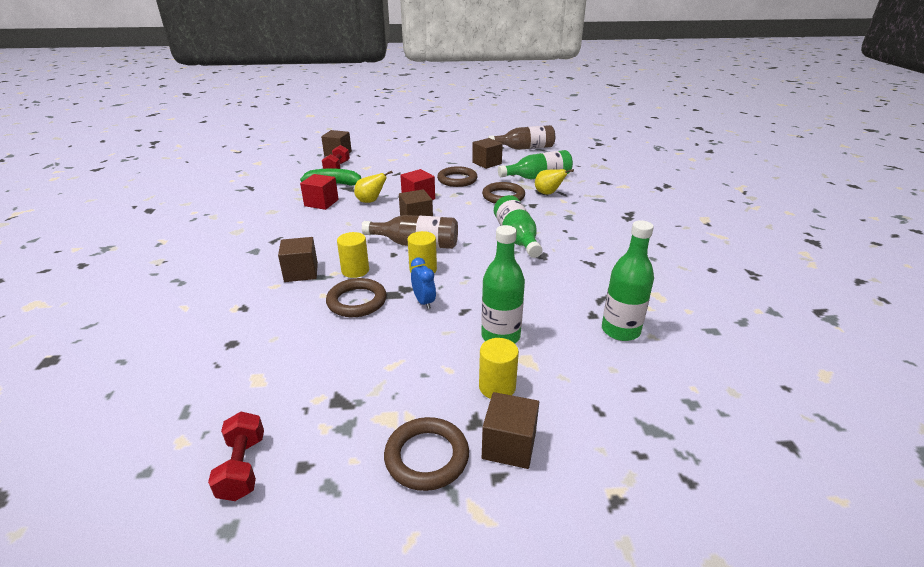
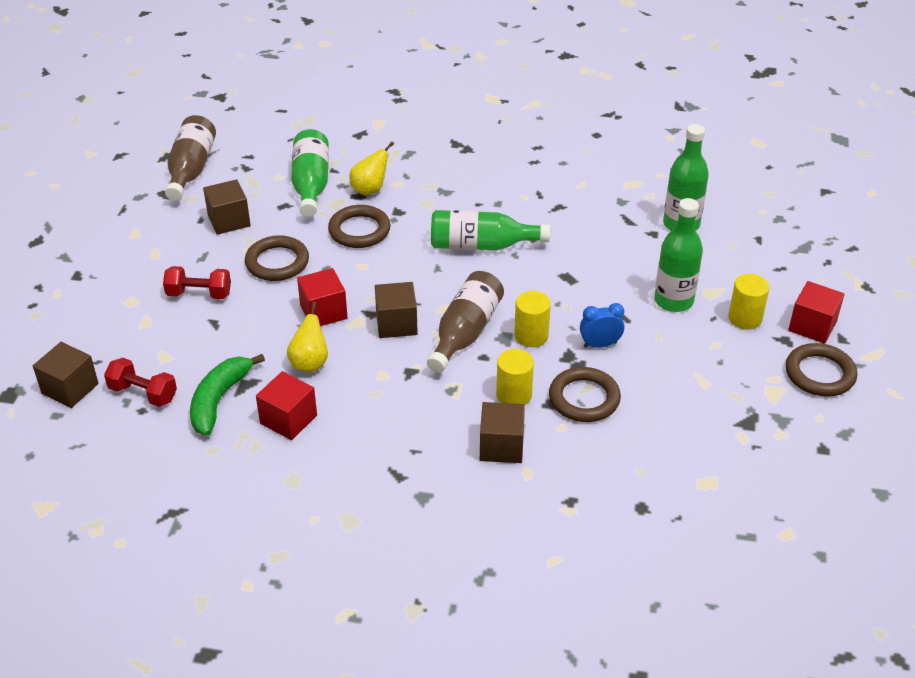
camera: 75 degrees left, 10 degrees up
(242, 467) = (821, 488): red dumbbell -> red dumbbell (199, 294)
(509, 445) = (812, 326): brown cube -> red cube

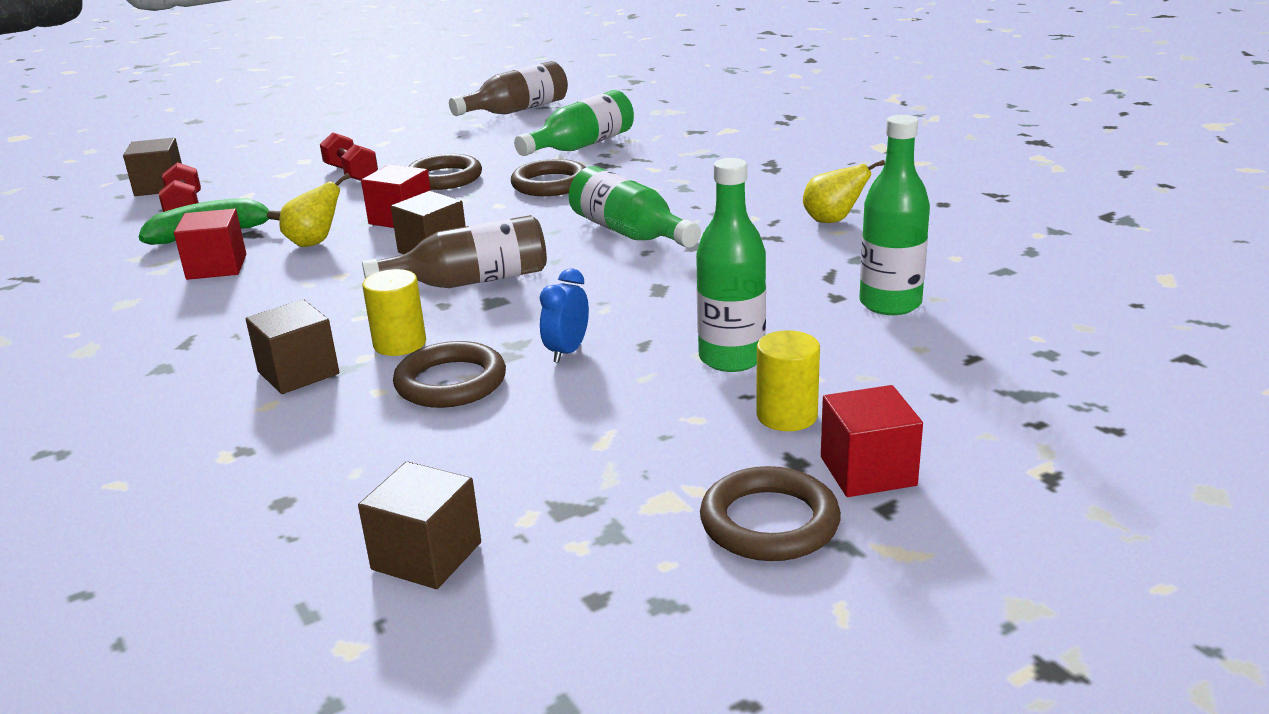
camera: 50 degrees right, 15 degrees down
(229, 220) = (472, 144): brown cube -> brown cube (426, 556)
(370, 190) = (620, 164): yellow pear -> yellow pear (833, 221)
(531, 336) = (519, 312): yellow cylinder -> none
(600, 344) = (567, 351): blue clock -> blue clock turned 105 degrees counterclockwise

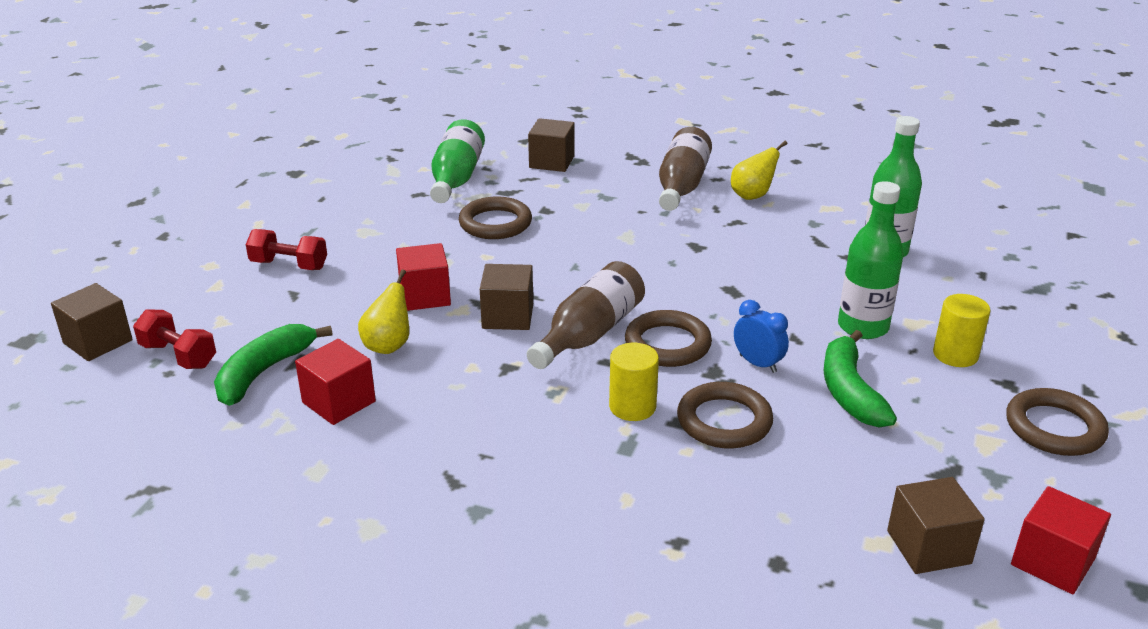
camera: 40 degrees left, 5 degrees up
(298, 373) = (600, 464): brown cube -> brown cube (552, 162)
(444, 178) = (390, 244): brown ring -> brown ring (667, 344)
(517, 110) = (331, 155): brown bottle -> brown bottle (681, 186)
(567, 351) = (758, 364): blue clock -> blue clock turned 150 degrees clockwise
(609, 404) = (849, 391): none -> green banana
(630, 233) = (634, 250): green bottle -> none
(868, 471) = (1047, 372): red cube -> red cube (1052, 562)

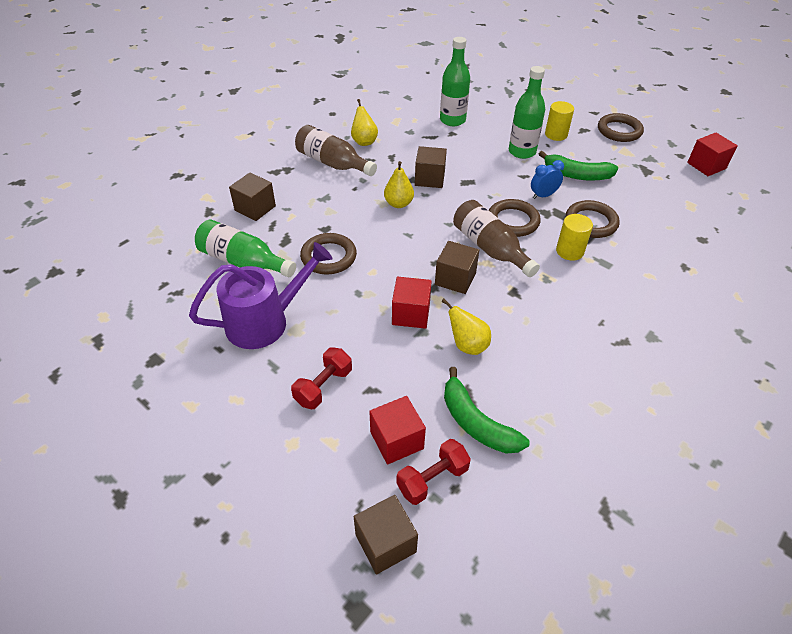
camera: 70 degrees left, 15 degrees up
(339, 402) = (527, 384): red cube -> red cube (396, 440)
(370, 212) = (266, 321): none -> purple watering can
(634, 247) = (398, 204): none -> yellow pear
(928, 547) = (695, 193): brown cube -> brown cube (429, 178)

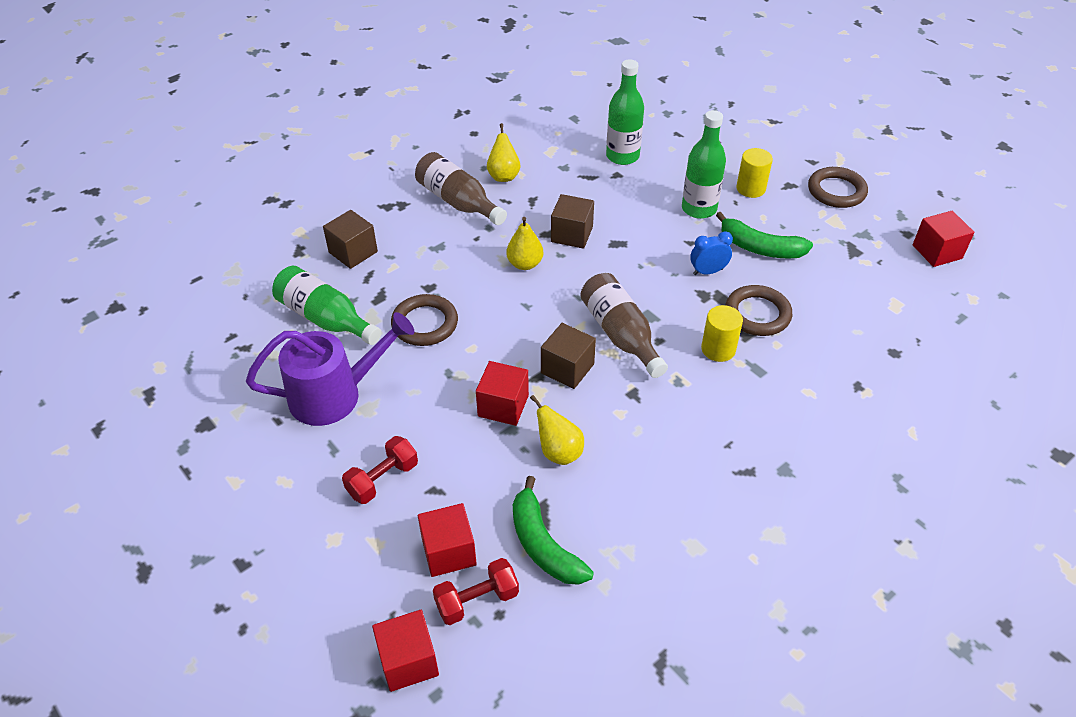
camera: 10 degrees right, 0 degrees up
(385, 543) = (408, 661): brown cube -> red cube
(513, 221) = (659, 302): brown ring -> none

